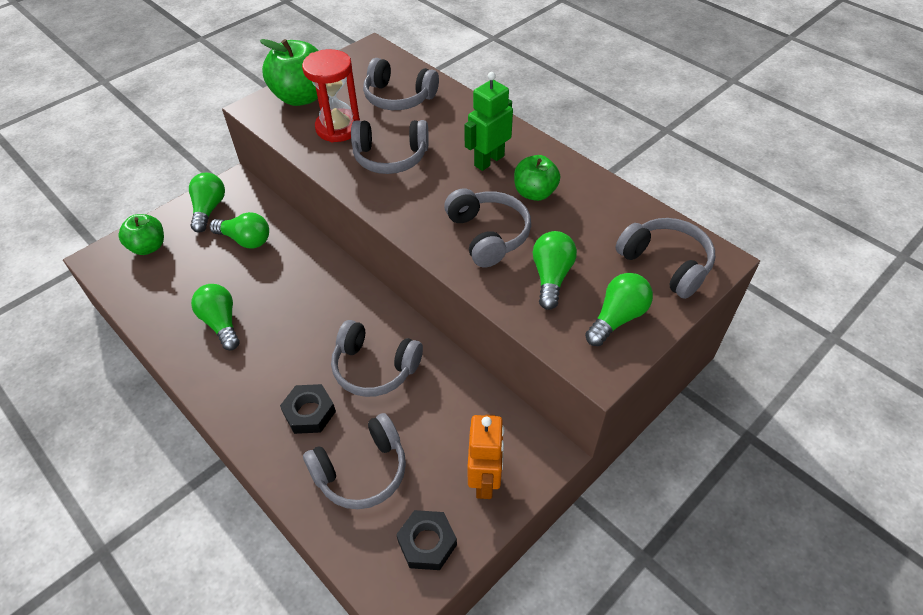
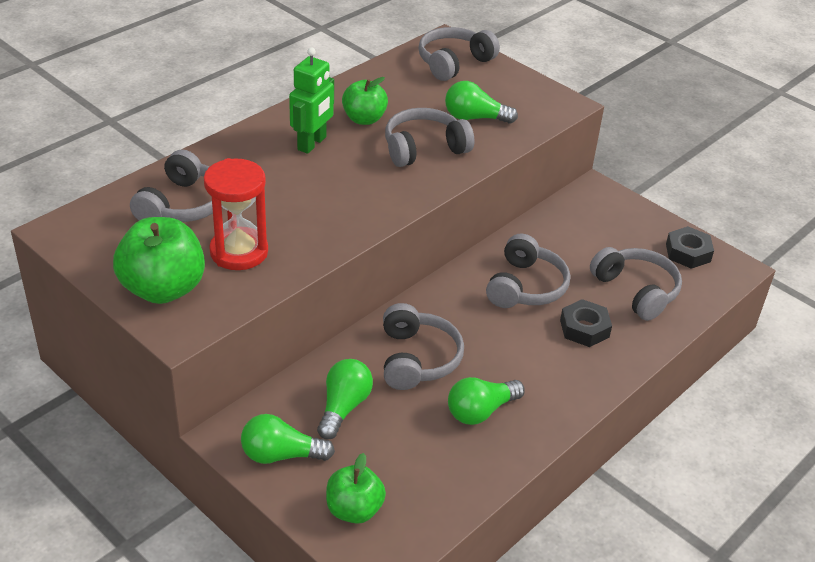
camera: 95 degrees left, 10 degrees down
(390, 157) = (300, 209): grey headphones -> grey headphones (417, 359)
(485, 480) = (626, 221): orange robot -> none
(488, 161) = (312, 143): green robot -> green robot turned 105 degrees counterclockwise
(617, 318) = (515, 91): green light bulb -> none

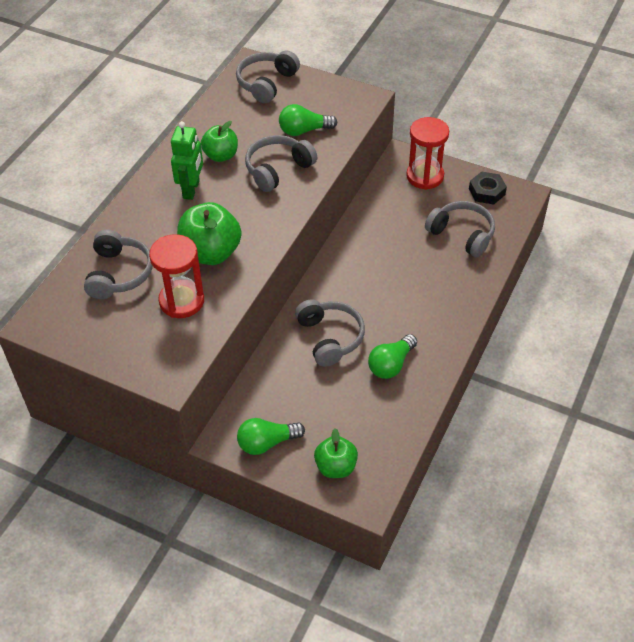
camera: 15 degrees left, 10 degrees up
(163, 289) = (141, 349): green apple -> green apple (210, 253)
(343, 407) = (294, 392): green light bulb -> none
(525, 286) = (383, 255): grey headphones -> none
(584, 328) = (437, 276): black nut -> none
(615, 217) = (425, 176): none -> red hourglass

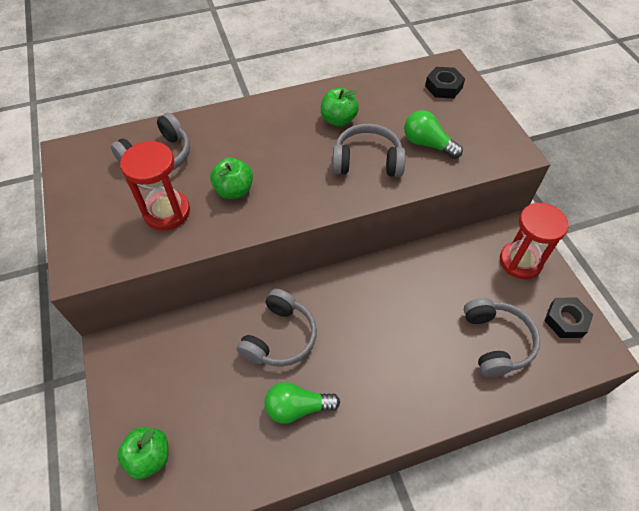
camera: 45 degrees right, 5 degrees up
(191, 189) = (285, 131): green robot -> none
(210, 253) = (234, 190): green apple -> green apple, size x0.63
(266, 83) = (443, 87): grey headphones -> black nut
(267, 443) = (133, 382): green light bulb -> none

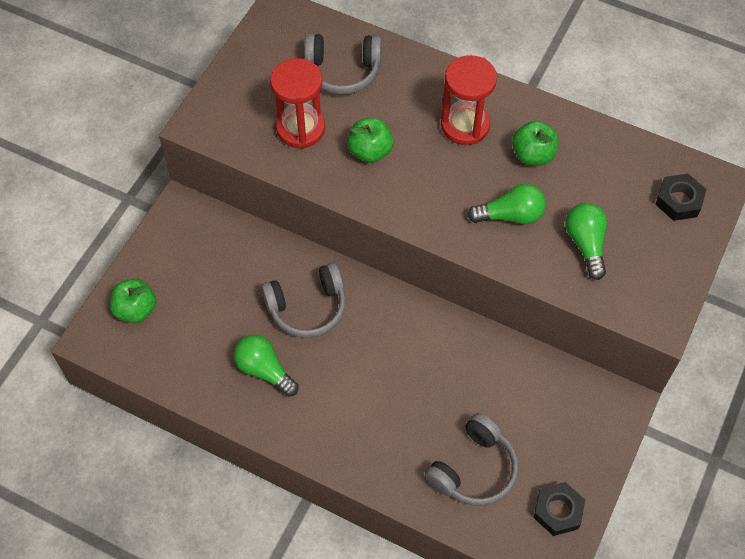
camera: 45 degrees right, 5 degrees up
(367, 161) = (510, 215): grey headphones -> green light bulb
(520, 262) = (584, 430): red hourglass -> red hourglass (465, 125)

